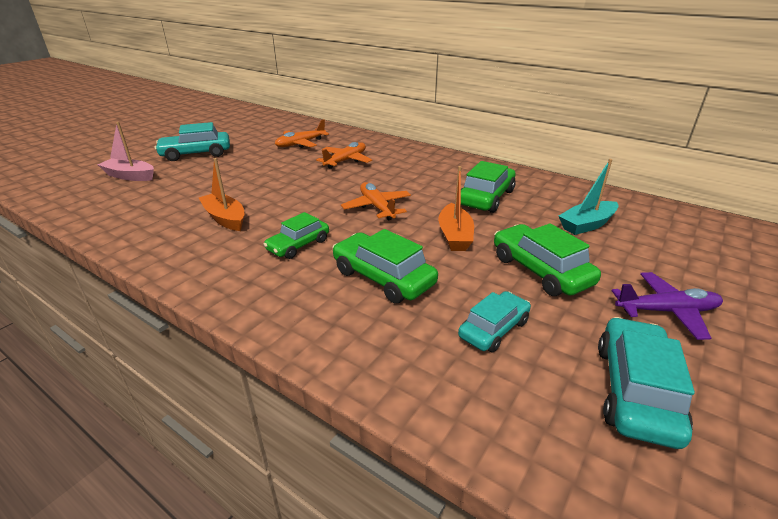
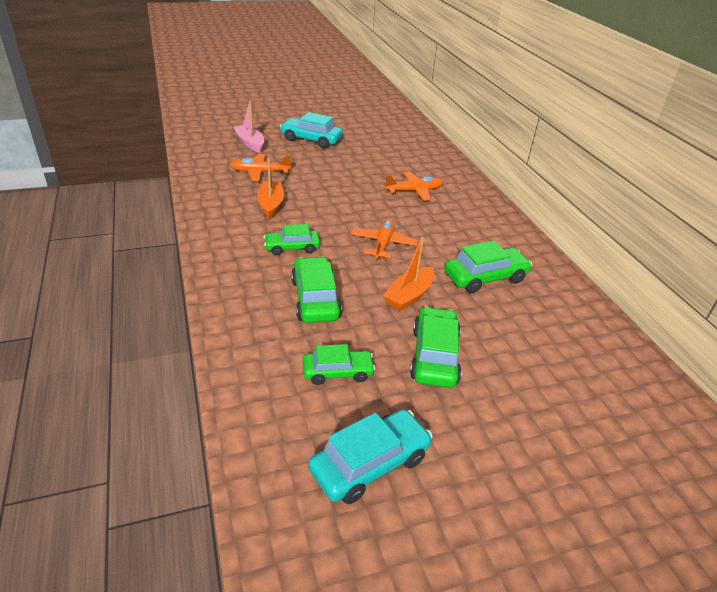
camera: 35 degrees right, 5 degrees up
(300, 144) = (398, 159): orange plane -> orange plane (260, 172)
(493, 329) = (337, 372): turquoise car -> green car
(587, 225) = (540, 345): turquoise boat -> none
(666, 311) = (486, 441): purple plane -> none

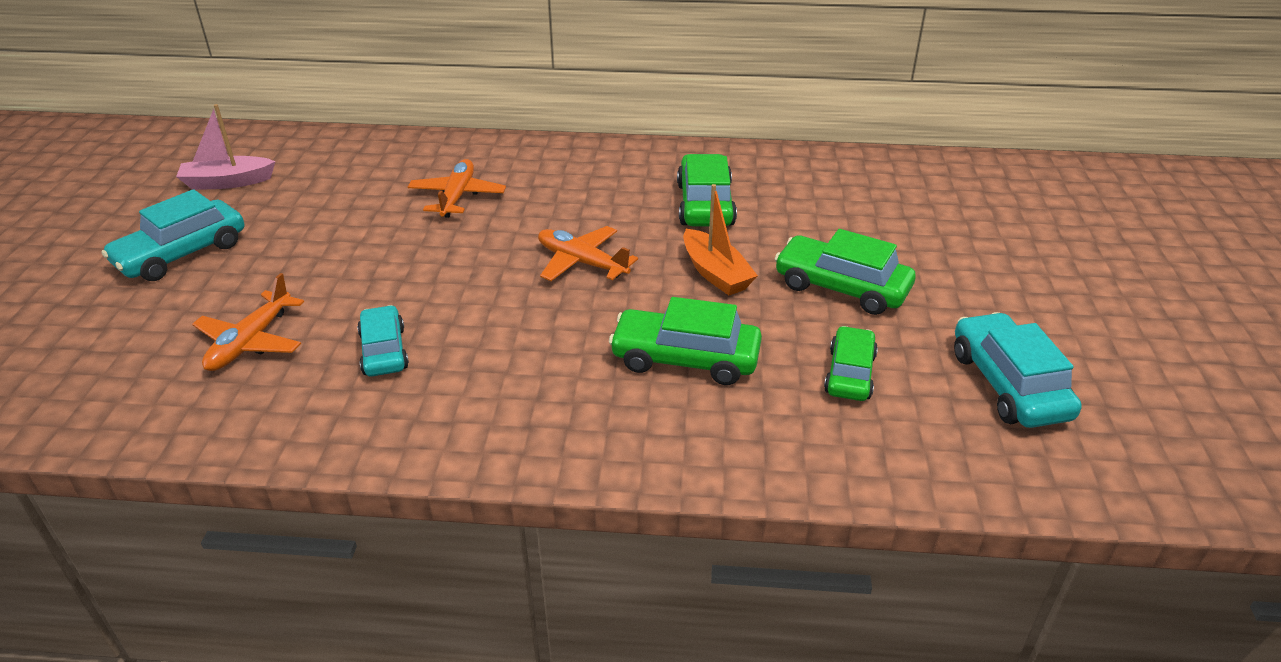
camera: 65 degrees left, 0 degrees up
(250, 143) = (113, 333): pink boat -> pink boat (228, 182)
(271, 205) = (384, 351): orange boat -> turquoise car
(292, 247) = (537, 354): green car -> none

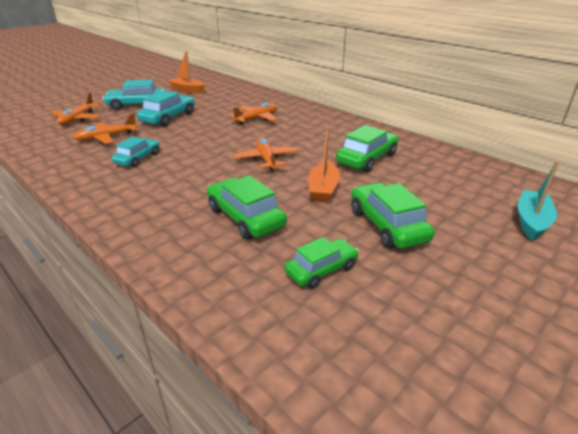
camera: 40 degrees right, 5 degrees down
(107, 333) = (77, 119): none -> orange plane
(228, 182) = (187, 90): pink boat -> orange boat
(953, 215) = (531, 221): none -> turquoise boat
(1008, 385) = (426, 337): turquoise car -> turquoise car (168, 118)

